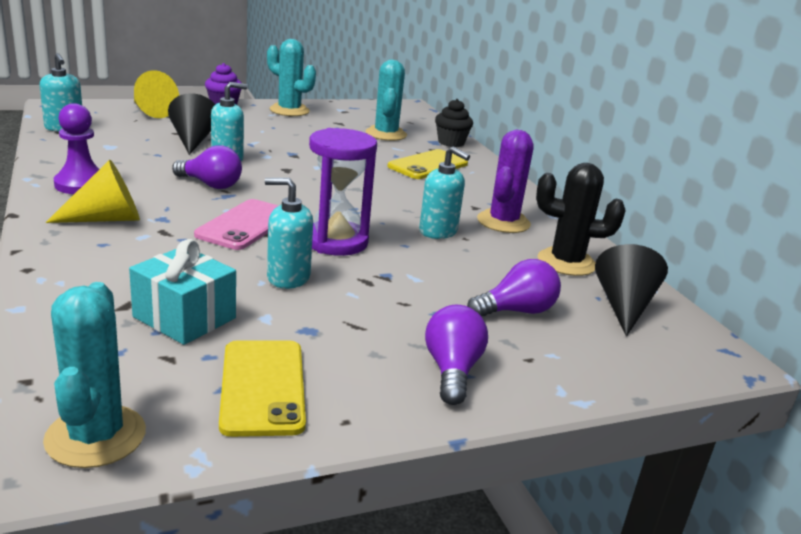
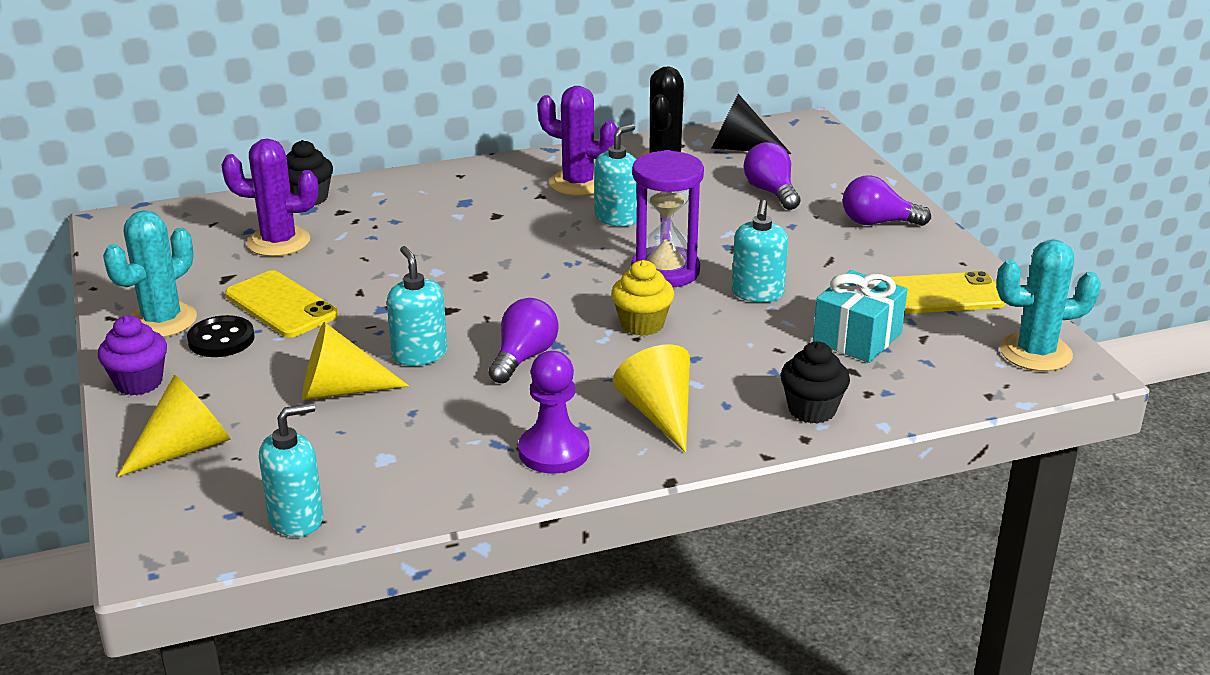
camera: 85 degrees left, 5 degrees up
(68, 277) = (812, 410): none -> black cupcake
(193, 140) = (340, 390): black cone -> yellow cone
(245, 225) = (642, 324): pink phone -> yellow cupcake
(264, 120) = (221, 339): none -> black button
(386, 134) = (278, 242): turquoise cactus -> purple cactus
(428, 165) = (407, 216): yellow phone -> yellow phone (281, 305)

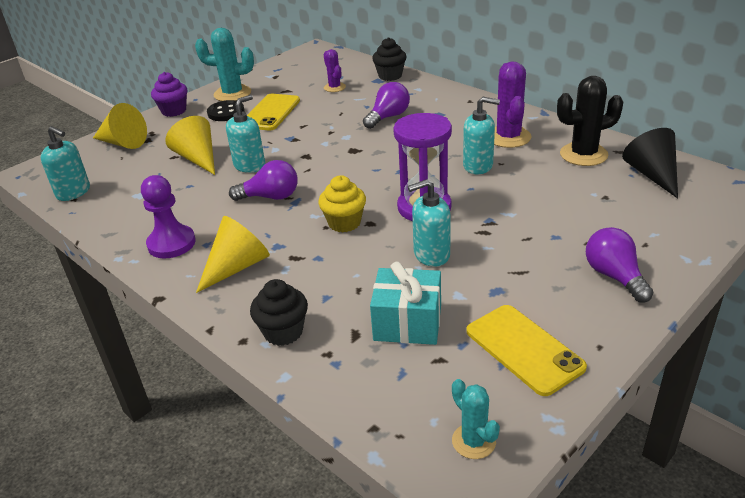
camera: 65 degrees right, 5 degrees up
(278, 242) = (334, 87): purple cactus -> purple cactus, size x0.59
(771, 192) = (598, 210): purple light bulb -> purple light bulb (388, 117)
(1035, 353) = (473, 441): turquoise cactus -> turquoise cactus, size x0.59

